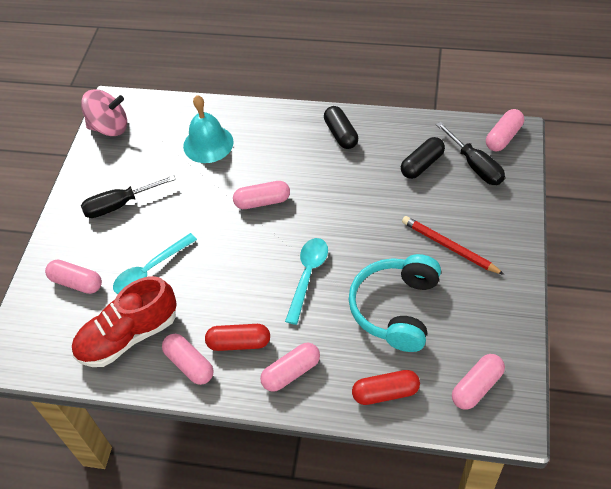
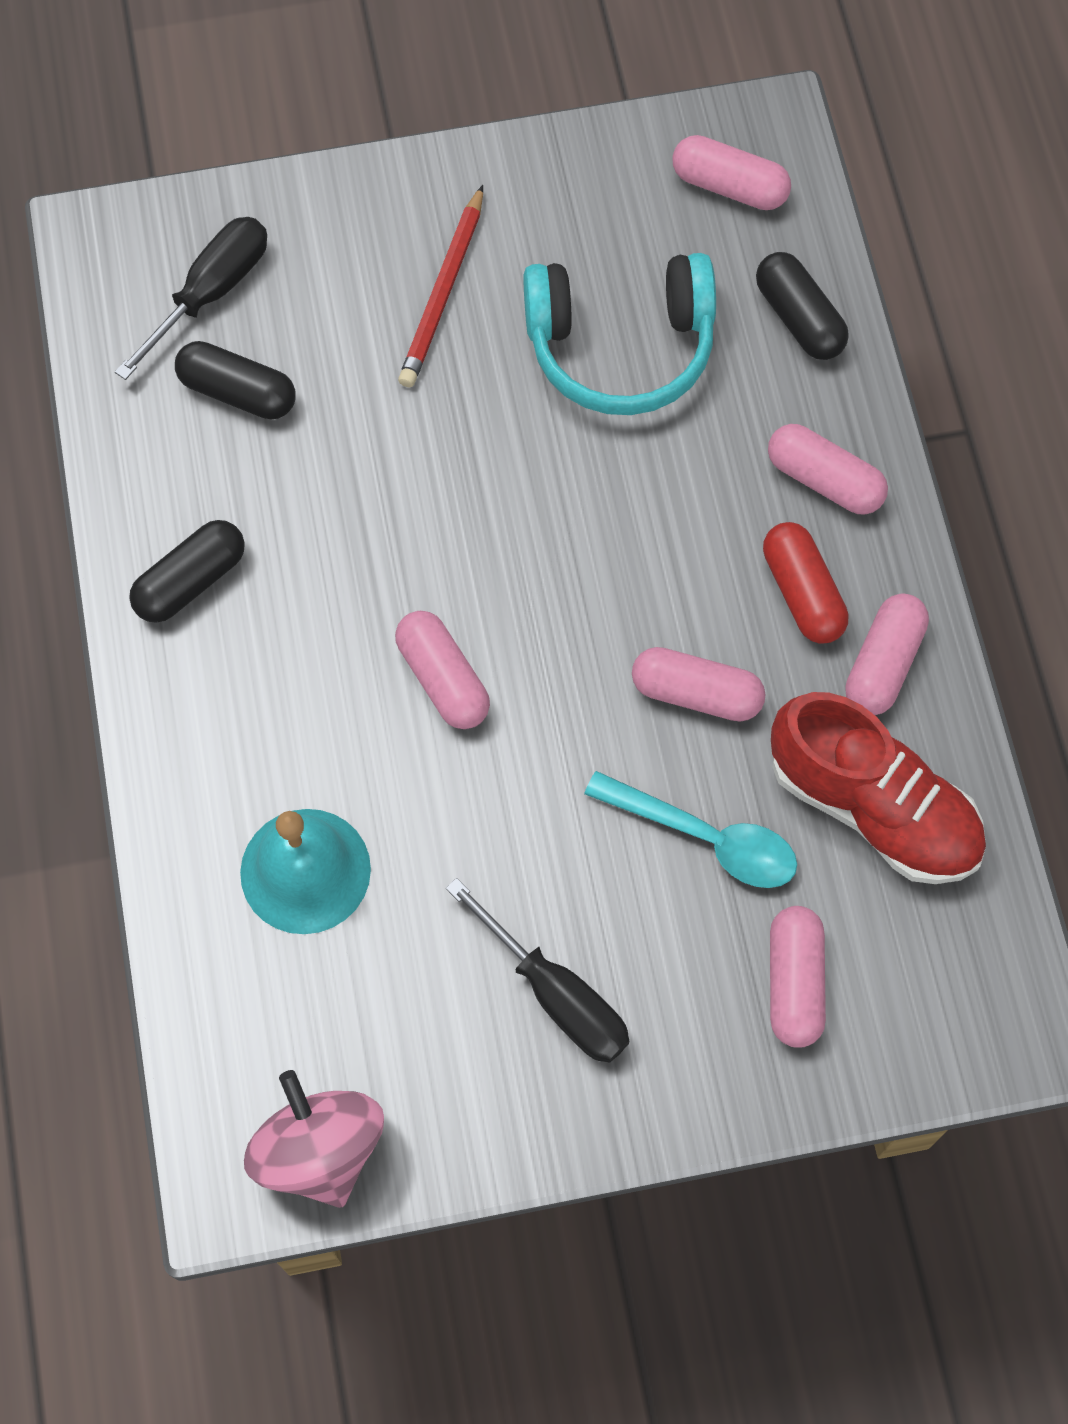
camera: 115 degrees left, 15 degrees up
(308, 276) = (603, 522): turquoise spoon -> none
(385, 393) = (799, 318): red capsule -> black capsule
(503, 137) = (112, 257): pink capsule -> pink capsule (696, 693)

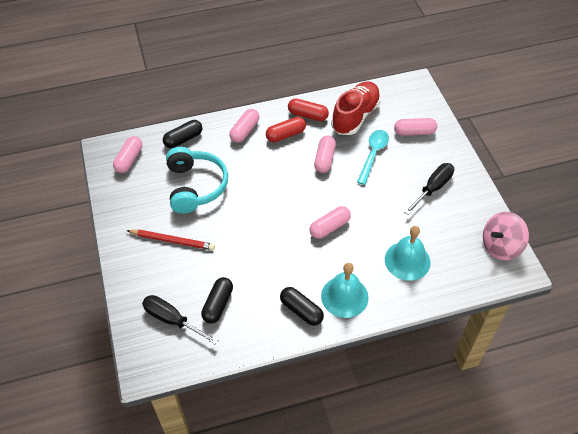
camera: 95 degrees left, 15 degrees down
(216, 690) = (344, 296): none -> turquoise bell
(883, 663) = (307, 115): pink capsule -> red capsule

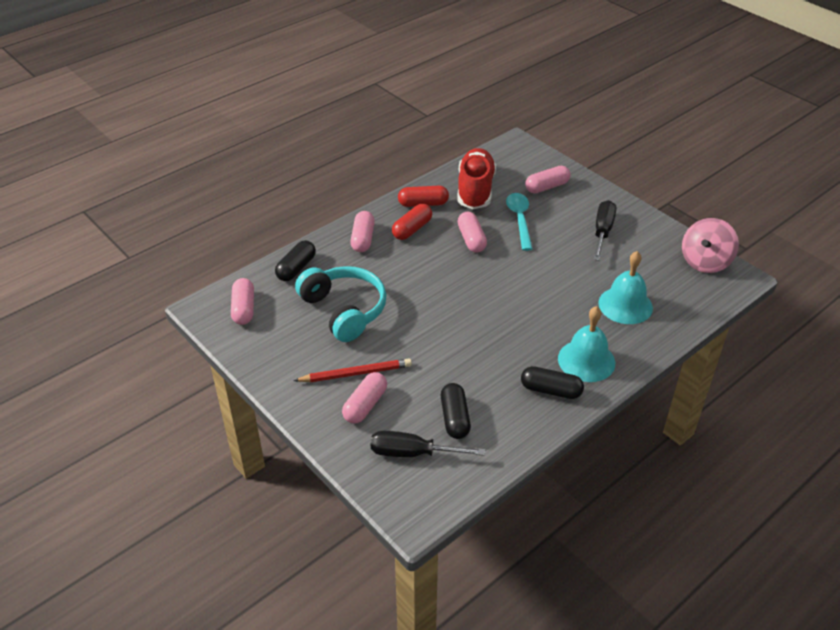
camera: 25 degrees left, 10 degrees down
(329, 227) = (523, 301): pink capsule -> pink capsule (365, 405)

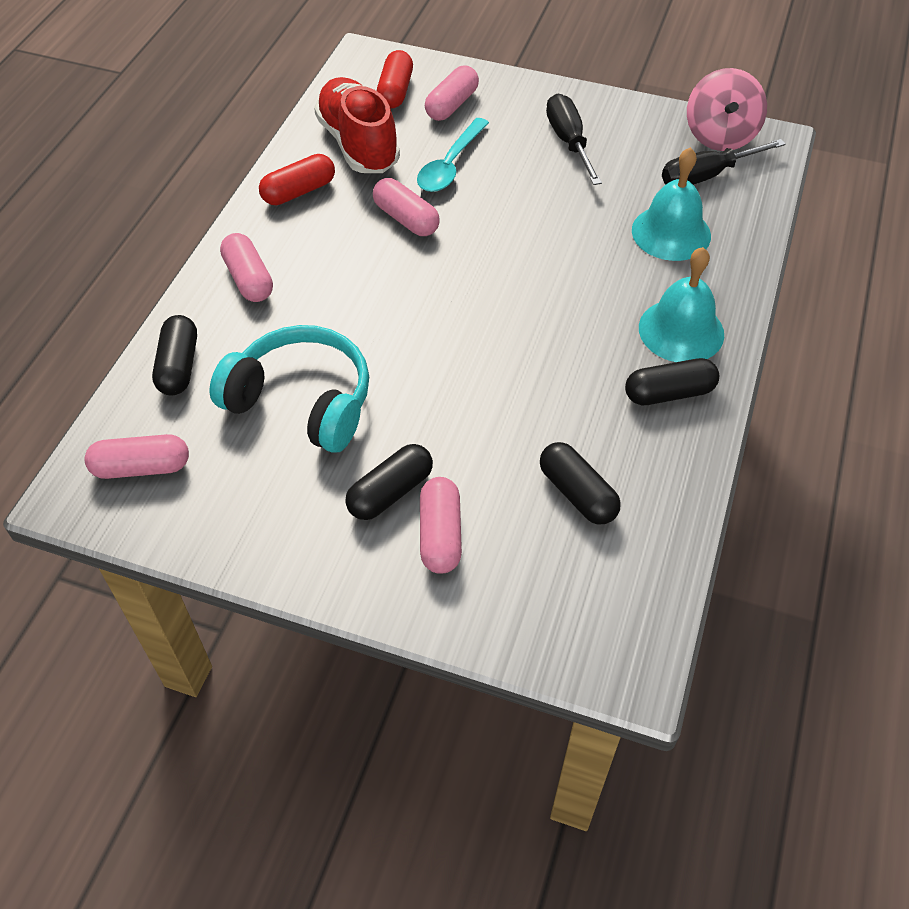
camera: 30 degrees left, 10 degrees up
(244, 309) = (141, 467): pink capsule -> pink capsule turned 60 degrees counterclockwise
(355, 373) = (390, 492): red pencil -> black capsule
(412, 229) = (311, 236): red capsule -> red capsule (395, 91)
(413, 453) = (560, 574): black screwdriver -> black screwdriver (707, 175)
(519, 219) = (450, 165): turquoise spoon -> turquoise spoon turned 120 degrees counterclockwise

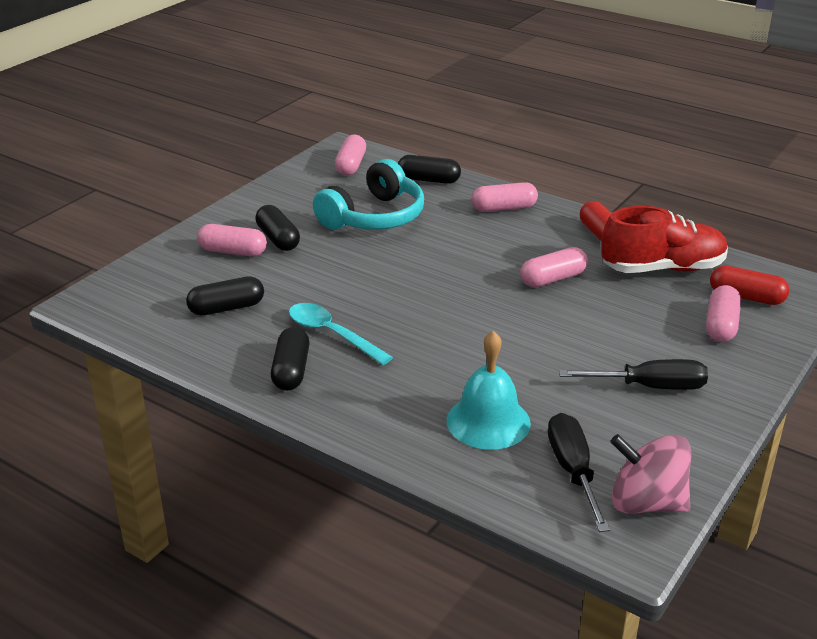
camera: 105 degrees right, 20 degrees down
(450, 165) = (623, 311): turquoise spoon -> turquoise spoon (332, 334)
(451, 105) = (721, 325): pink capsule -> pink capsule turned 60 degrees clockwise
(681, 330) = (356, 395): turquoise bell -> none

